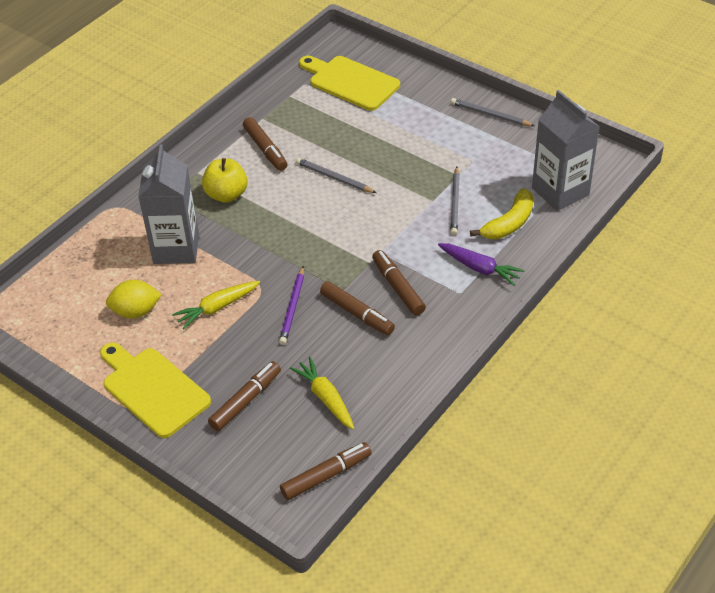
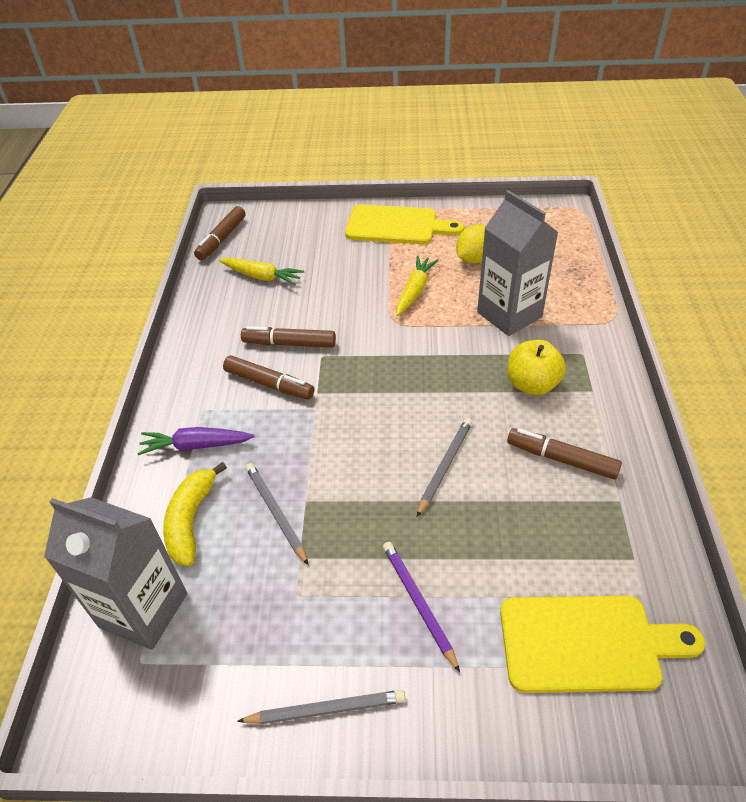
camera: 145 degrees right, 0 degrees up
(245, 401) = (322, 249): brown marker -> none
(292, 307) = (352, 321): purple pencil -> purple pencil (419, 603)
(334, 178) = (445, 466): grey pencil -> grey pencil turned 60 degrees counterclockwise

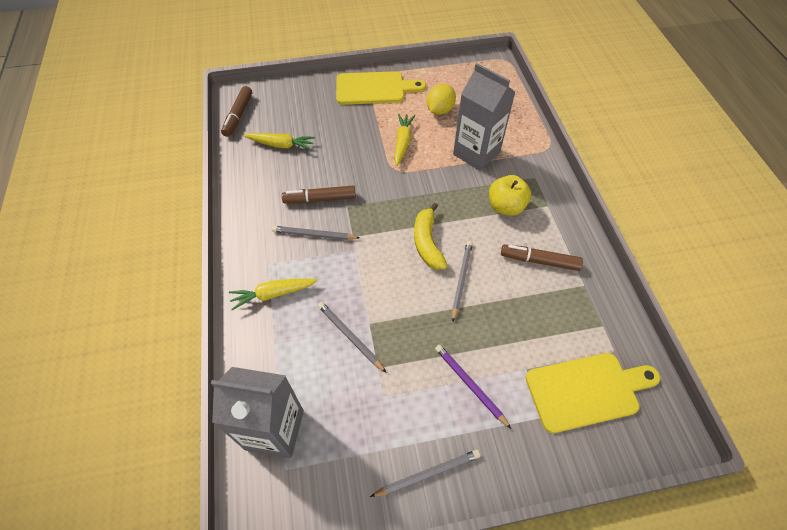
camera: 15 degrees left, 10 degrees up
(191, 520) = (288, 354): yellow banana -> yellow banana (427, 243)
(196, 446) = (273, 294): purple carrot -> yellow carrot
(269, 384) = (314, 235): brown marker -> grey pencil

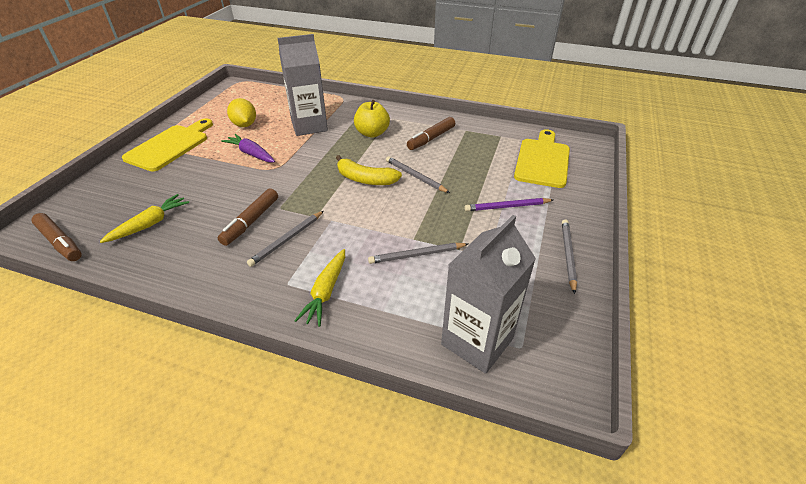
camera: 60 degrees left, 15 degrees down
(402, 142) = (251, 154): yellow carrot -> purple carrot

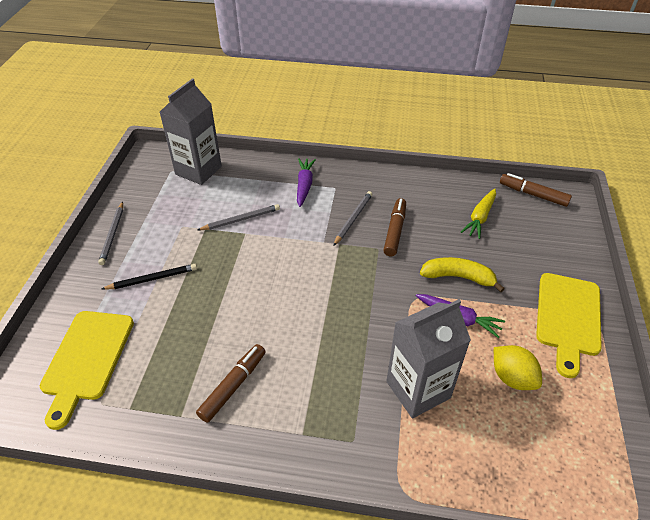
camera: 170 degrees right, 5 degrees up
(326, 292) = (304, 185): yellow carrot -> purple carrot
(365, 179) = (305, 296): yellow banana -> yellow banana (458, 277)
(372, 133) = (320, 386): yellow apple -> none
(415, 176) = (249, 308): grey pencil -> none
(507, 206) = (152, 279): purple pencil -> black pencil

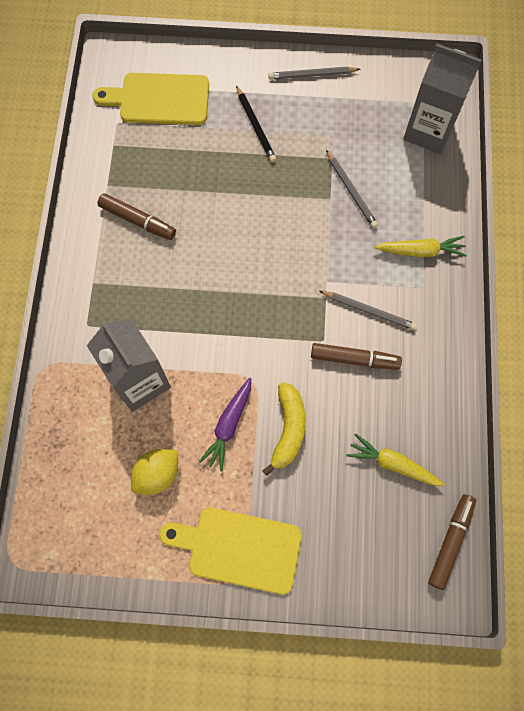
camera: 85 degrees right, 25 degrees up
(304, 185) = (420, 251): purple carrot -> yellow carrot

